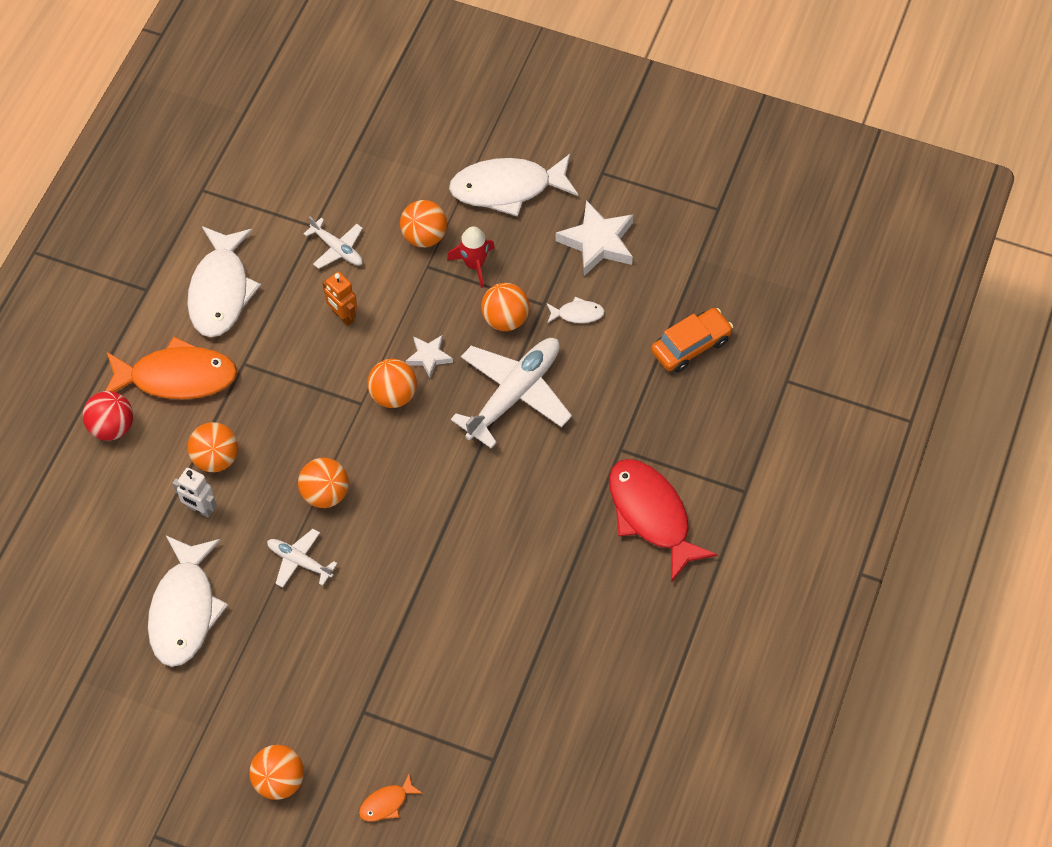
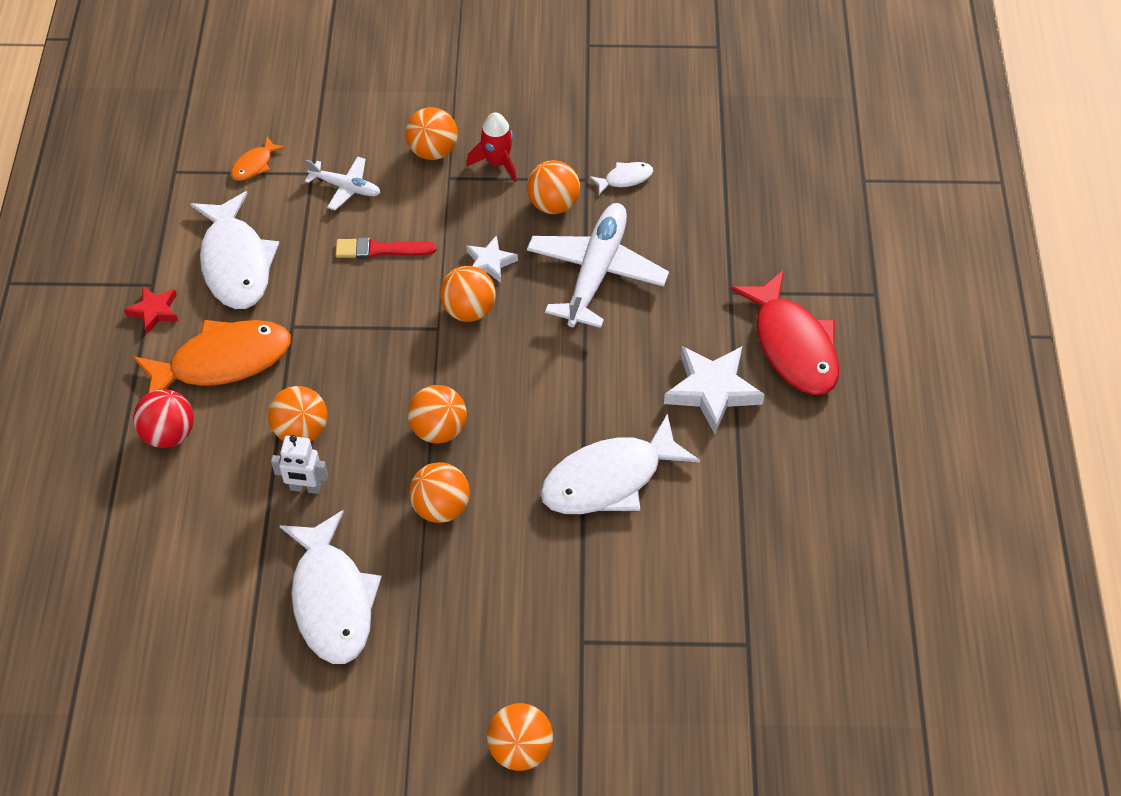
camera: 20 degrees left, 5 degrees down
(139, 314) = (154, 311): none -> red star
(300, 561) = (441, 507): white plane -> orange ball
(343, 316) = (380, 250): orange robot -> red brush
(386, 803) = (652, 731): orange fish -> orange fish (254, 165)
(507, 188) = (498, 84): white fish -> white fish (609, 479)
(597, 242) = (614, 108): white star -> white star (712, 390)
(651, 515) = (793, 345): red fish -> red fish turned 150 degrees counterclockwise
(691, 346) = (753, 176): orange car -> none

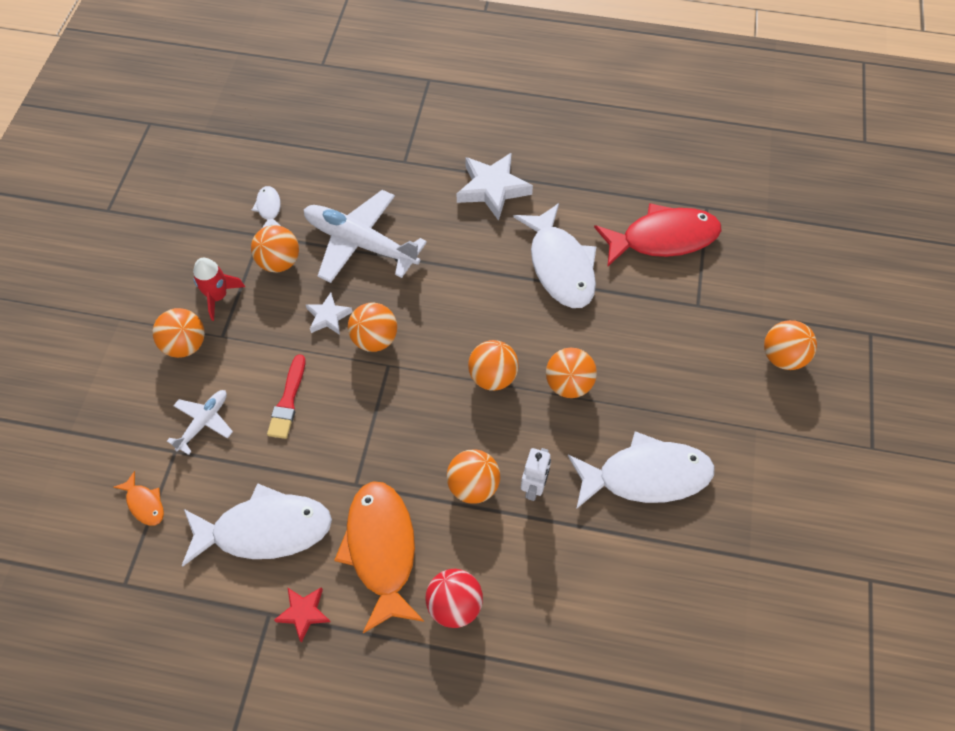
camera: 80 degrees left, 5 degrees up
(793, 345) = (463, 134): red fish -> red fish (663, 238)

